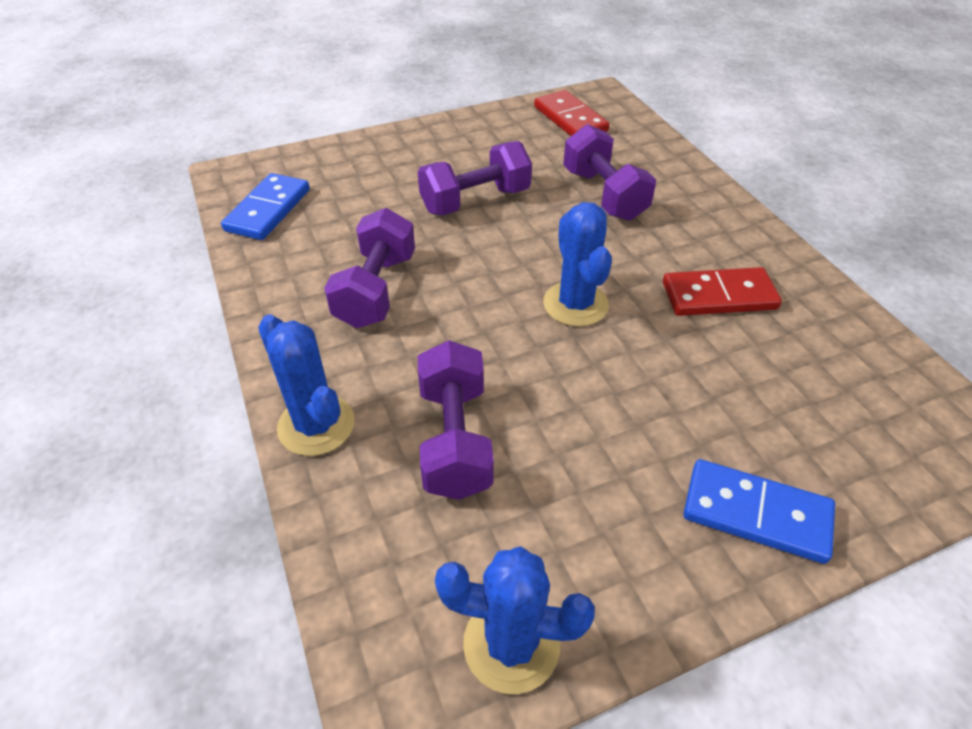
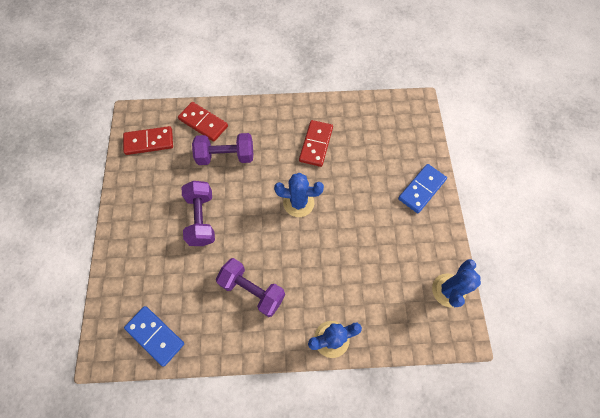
camera: 70 degrees left, 20 degrees up
(455, 439) = (358, 281): purple dumbbell -> none
(645, 156) = (203, 123): none -> red domino

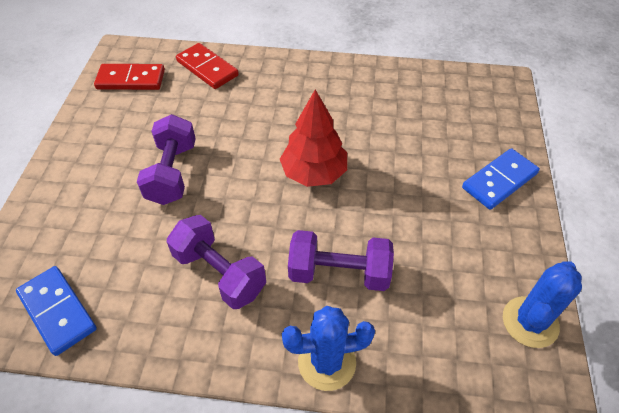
camera: 10 degrees right, 15 degrees down
(226, 156) = (226, 107): purple dumbbell -> purple dumbbell (339, 273)
(298, 203) = (314, 173): blue cactus -> red tree
(316, 144) = (353, 109): red domino -> none

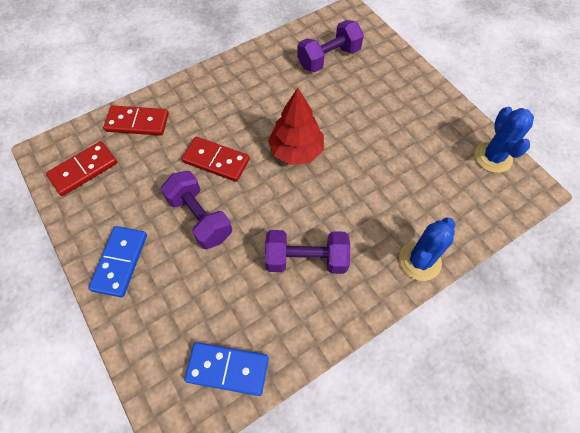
camera: 40 degrees left, 10 degrees up
(235, 136) = (216, 160): none -> red domino
(339, 273) = (375, 204): purple dumbbell -> purple dumbbell (329, 58)
(499, 181) = (406, 83): blue domino -> blue domino (120, 262)

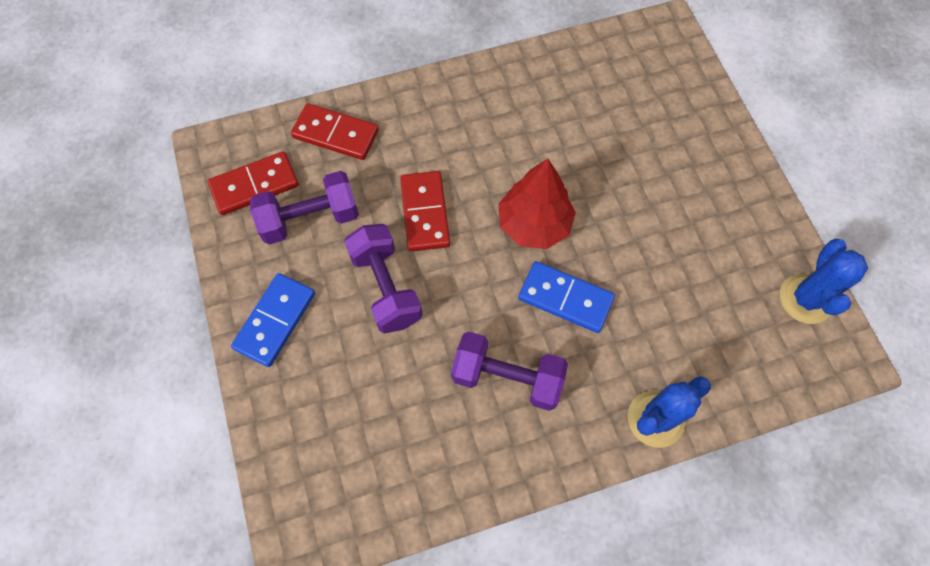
camera: 15 degrees right, 5 degrees up
(216, 160) = (425, 213): red domino -> red domino turned 45 degrees clockwise
(227, 369) = (374, 491): blue domino -> blue domino (565, 298)
(329, 58) = (617, 95): purple dumbbell -> purple dumbbell (310, 219)

